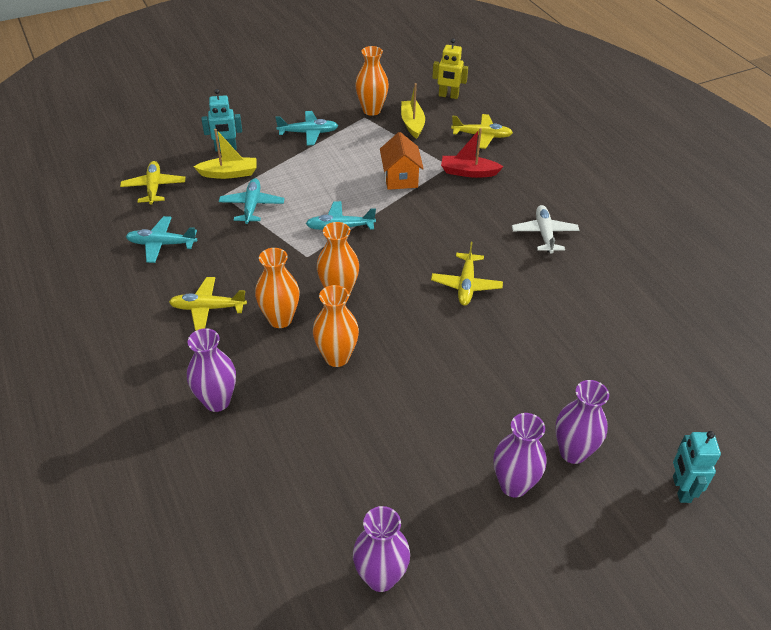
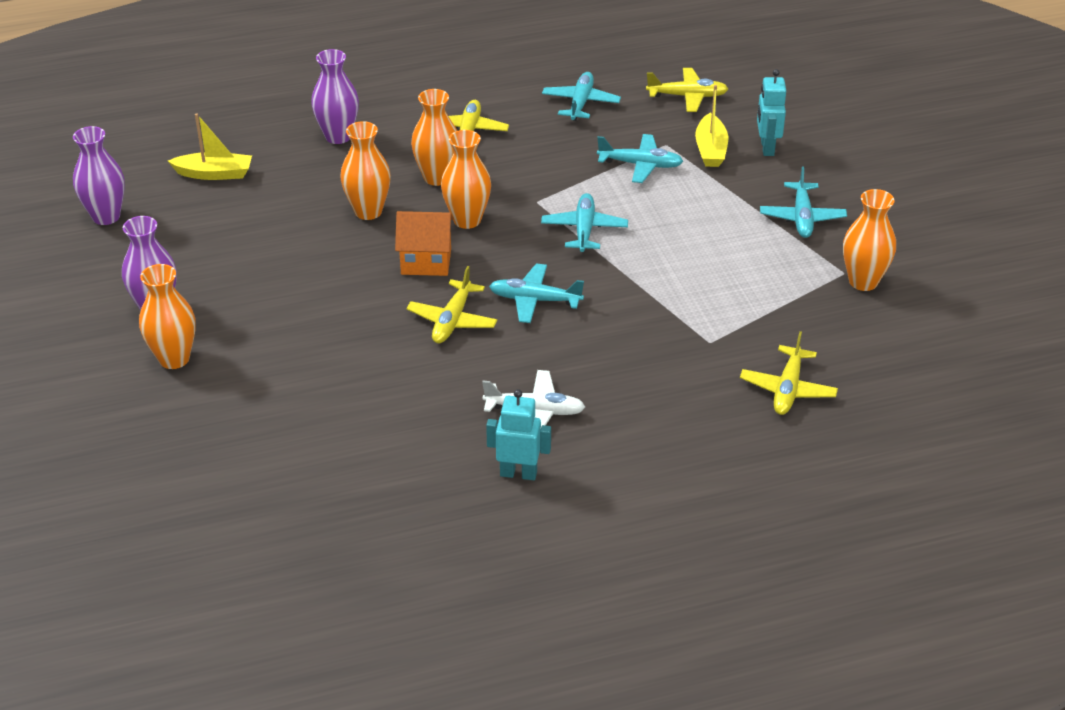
camera: 100 degrees right, 5 degrees down
(400, 178) = (683, 291): orange house -> orange house (426, 261)
(412, 124) = (824, 319): yellow boat -> yellow boat (214, 174)
(429, 245) = (534, 300): none -> turquoise plane
(448, 96) = (909, 369): yellow robot -> none
(466, 285) = (452, 320): yellow plane -> yellow plane turned 90 degrees counterclockwise
(468, 172) = (691, 359): red boat -> none
(573, 452) = (174, 359): purple vase -> orange vase
(681, 489) = (91, 429): turquoise robot -> turquoise robot (518, 473)

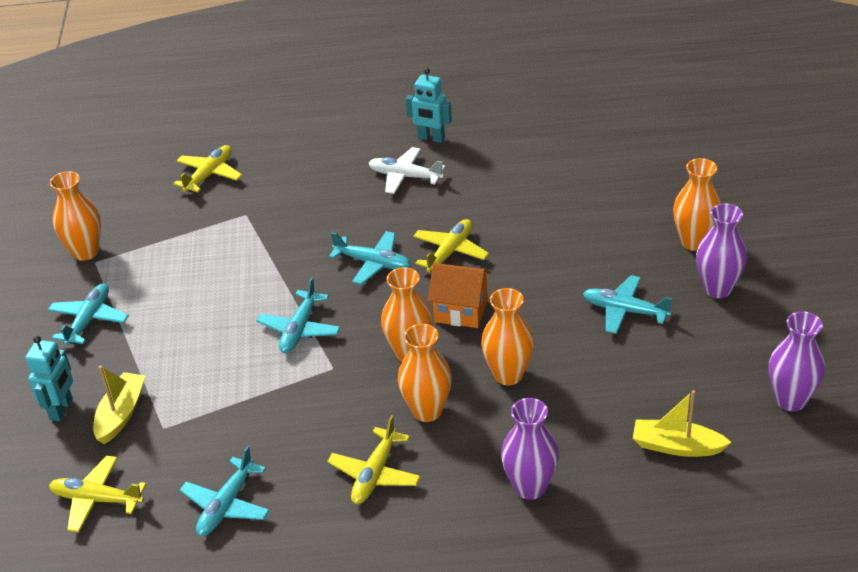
camera: 165 degrees left, 0 degrees up
(640, 165) = (205, 402): turquoise plane -> turquoise plane (624, 311)

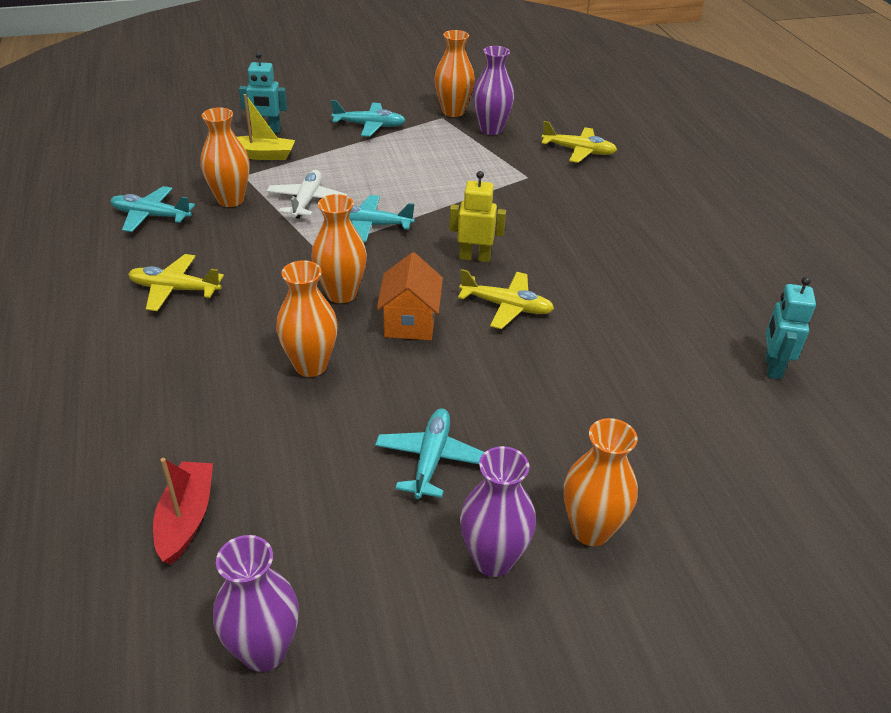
camera: 75 degrees right, 0 degrees up
(97, 499) = (168, 159): yellow plane -> none
(373, 263) = (474, 257): turquoise plane -> yellow robot
(405, 176) = (627, 263): white plane -> white plane (307, 201)
(427, 411) = (257, 313): orange vase -> orange vase (230, 200)
(431, 138) = (706, 274): turquoise robot -> turquoise robot (772, 367)
(530, 487) = (140, 394): purple vase -> purple vase (491, 129)
(676, 446) = (186, 518): yellow boat -> red boat

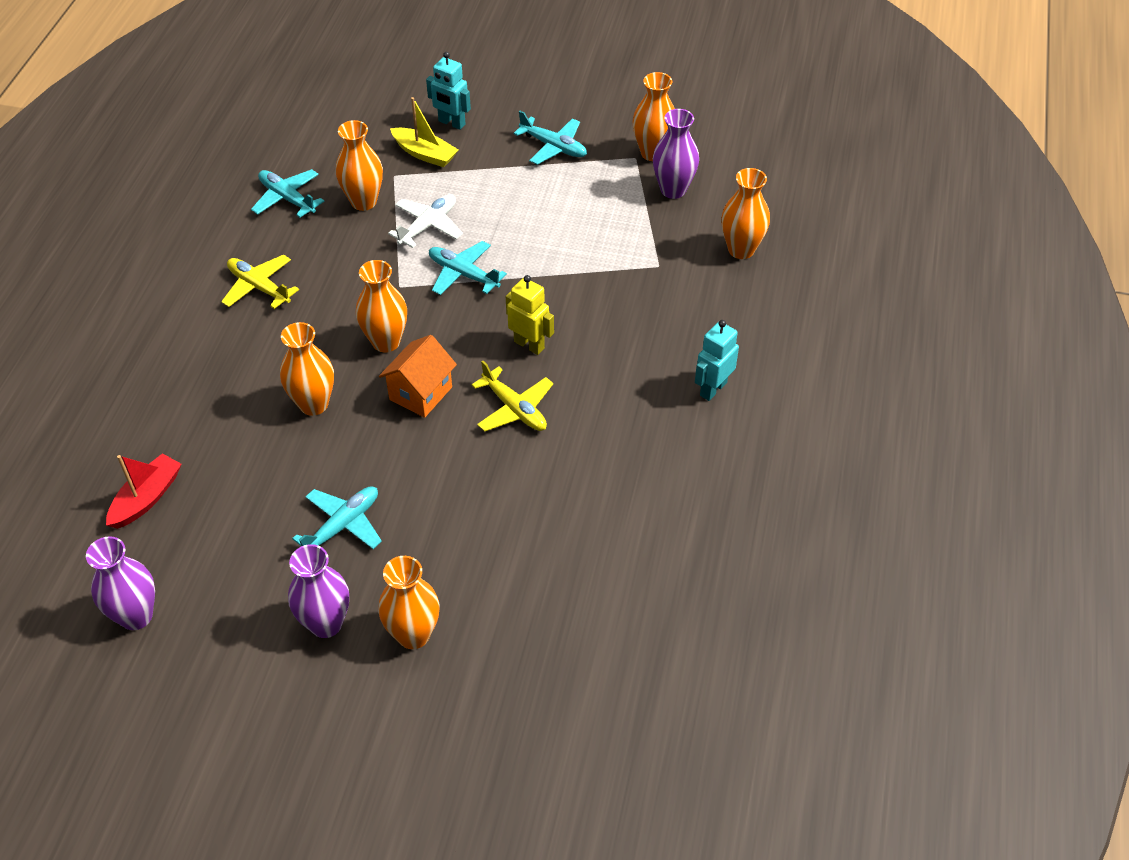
camera: 30 degrees right, 10 degrees up
(579, 151) = (741, 249): yellow plane -> orange vase
(772, 367) = (698, 564): turquoise robot -> turquoise robot (713, 389)

